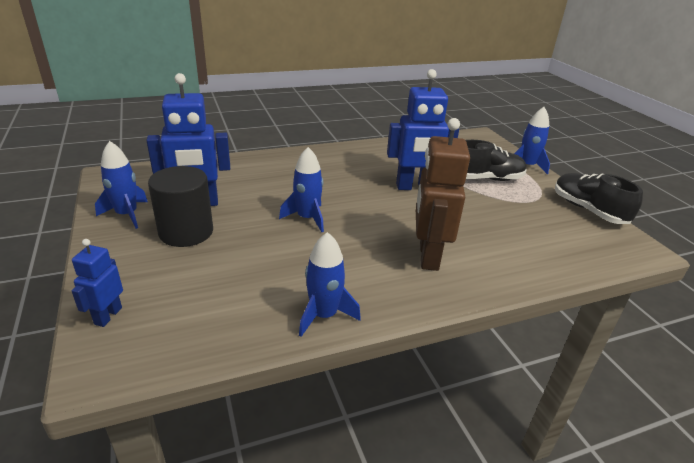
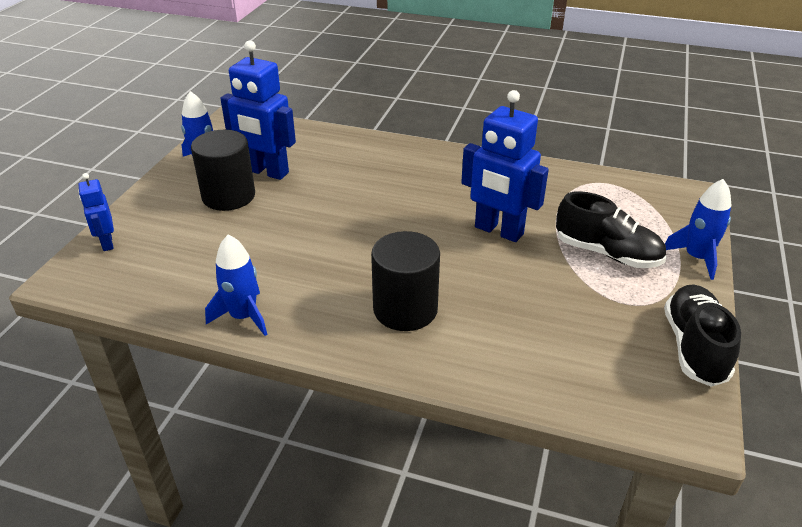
camera: 40 degrees right, 5 degrees up
(108, 316) = (107, 243): blue robot -> blue robot turned 75 degrees counterclockwise
(307, 218) = (341, 222): blue rocket -> none
(428, 256) = (405, 309): brown robot -> black cylinder

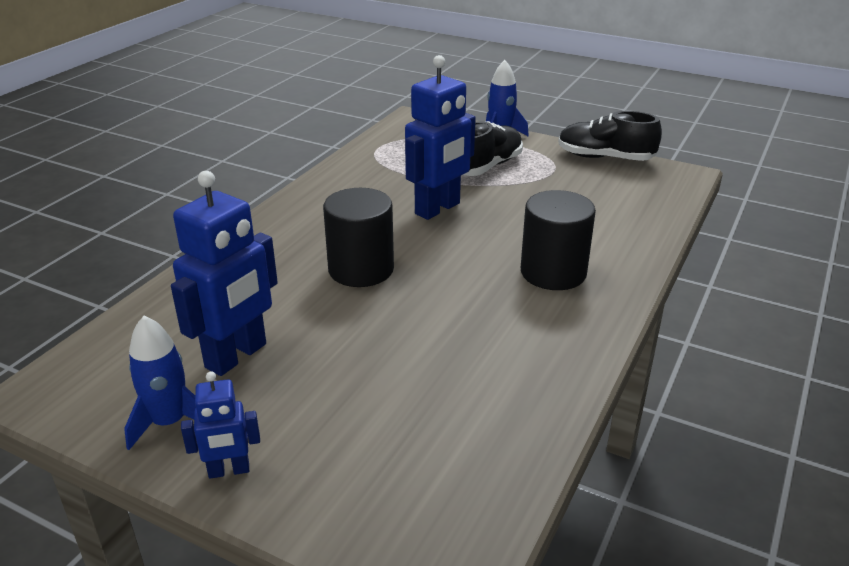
camera: 80 degrees left, 5 degrees down
(107, 243) = (366, 530): blue robot -> blue robot (229, 471)
(228, 196) = (285, 394): black cylinder -> black cylinder (361, 269)
(243, 316) = (557, 380): blue rocket -> none

